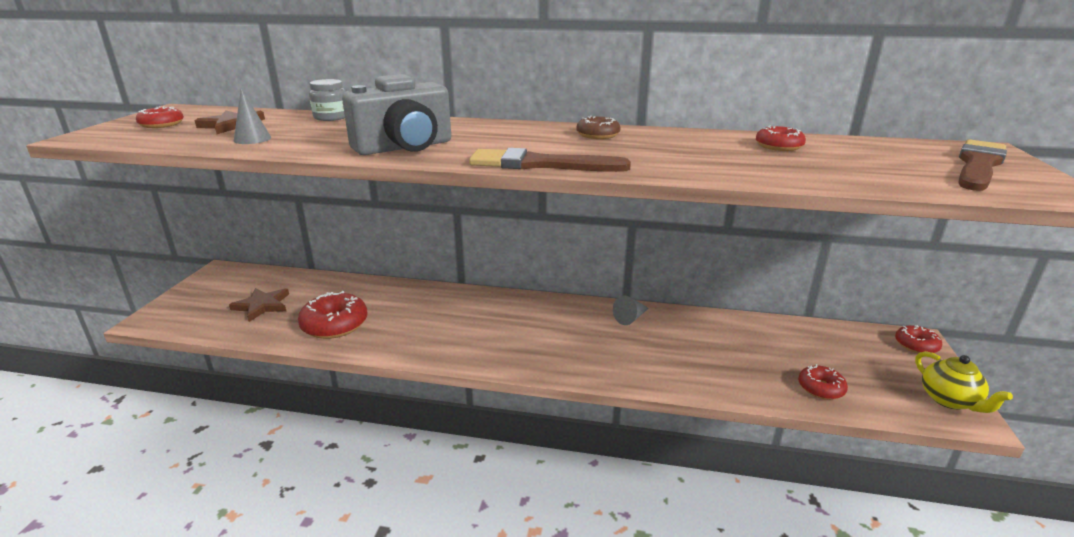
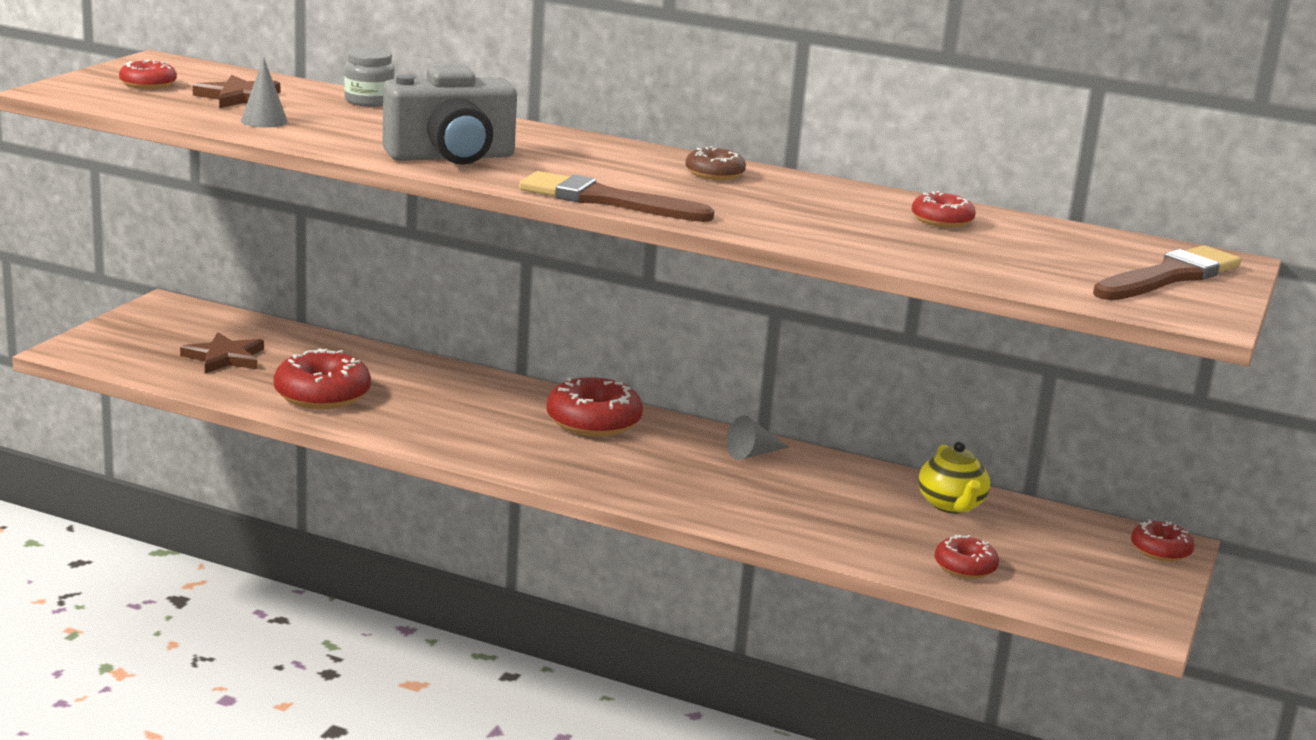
camera: 10 degrees right, 5 degrees down
(521, 312) = (593, 422): none -> red donut
(949, 400) = (1136, 607): yellow teapot -> yellow teapot (951, 505)

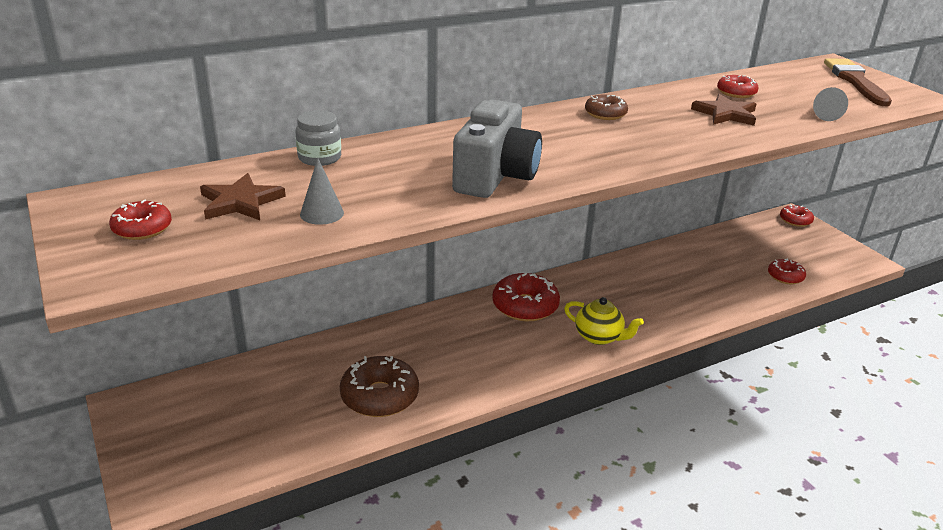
camera: 50 degrees left, 10 degrees up
(224, 357) = (264, 415): brown star -> brown star (725, 114)
(322, 395) = (379, 396): red donut -> brown donut
(606, 200) = (638, 161): brown brush -> none
(753, 454) = (612, 274): grey cone -> grey cone (824, 114)
(951, 505) = (715, 248): yellow teapot -> yellow teapot (599, 337)

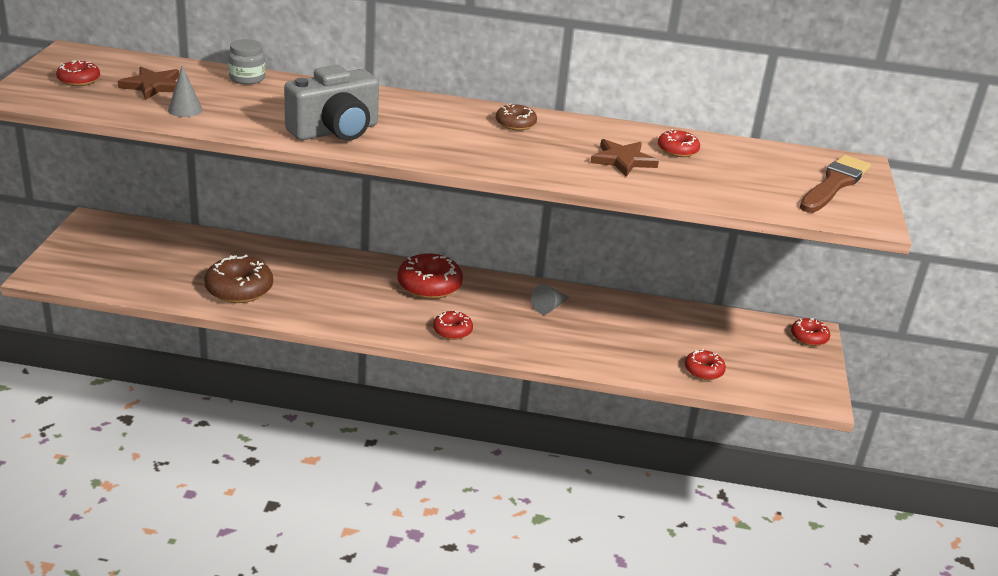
camera: 35 degrees right, 0 degrees up
(599, 337) = (452, 331): yellow teapot -> red donut
(824, 114) = (719, 193): grey cone -> grey cone (549, 307)

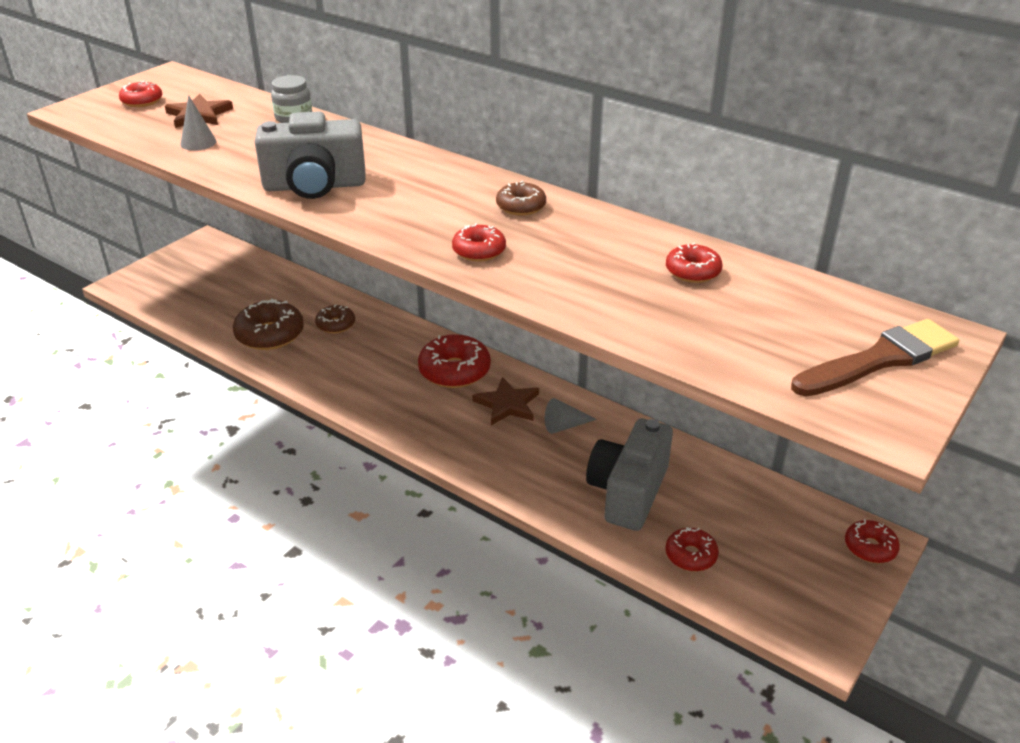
camera: 30 degrees right, 5 degrees up
(293, 270) = (336, 325): none -> brown donut
(452, 331) = (436, 429): red donut -> red donut (479, 251)
(623, 160) = (605, 273): brown star -> brown star (507, 404)
(631, 341) = (628, 492): none -> grey camera

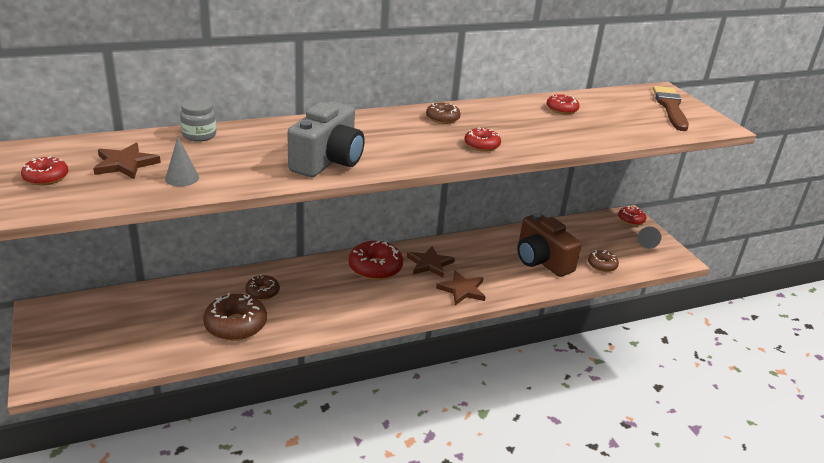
camera: 60 degrees left, 5 degrees down
(482, 449) = (462, 290): none -> brown star
(564, 426) = (469, 254): grey cone -> grey cone (647, 242)
(628, 492) = (541, 261): grey camera -> brown camera
(690, 555) = (602, 265): red donut -> brown donut

